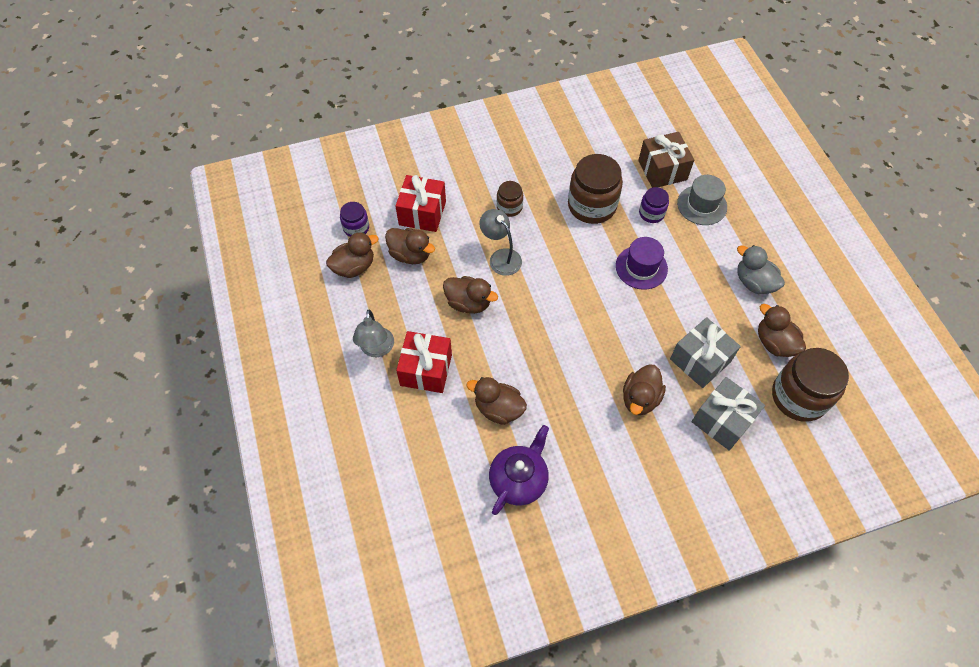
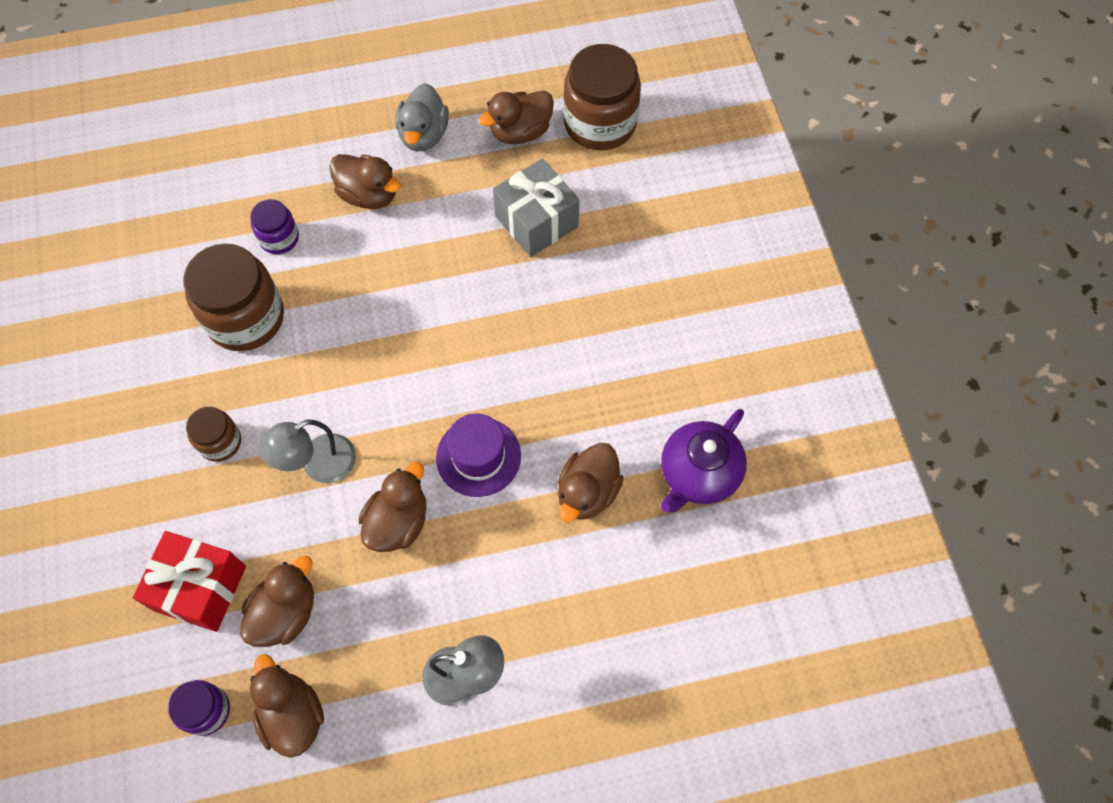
camera: 85 degrees left, 5 degrees up
(426, 370) = (511, 596): red gift -> none
(519, 479) = (698, 474): purple teapot -> purple teapot turned 90 degrees counterclockwise
(640, 398) = (587, 303): brown duck -> brown duck (369, 195)
(641, 267) = (374, 267): purple hat -> purple hat (478, 456)
(662, 170) = (200, 210): brown gift -> none
(702, 205) = (279, 170): grey hat -> none
(722, 420) = (626, 213): grey gift -> none
(754, 282) = (424, 135): grey duck -> grey duck turned 45 degrees counterclockwise

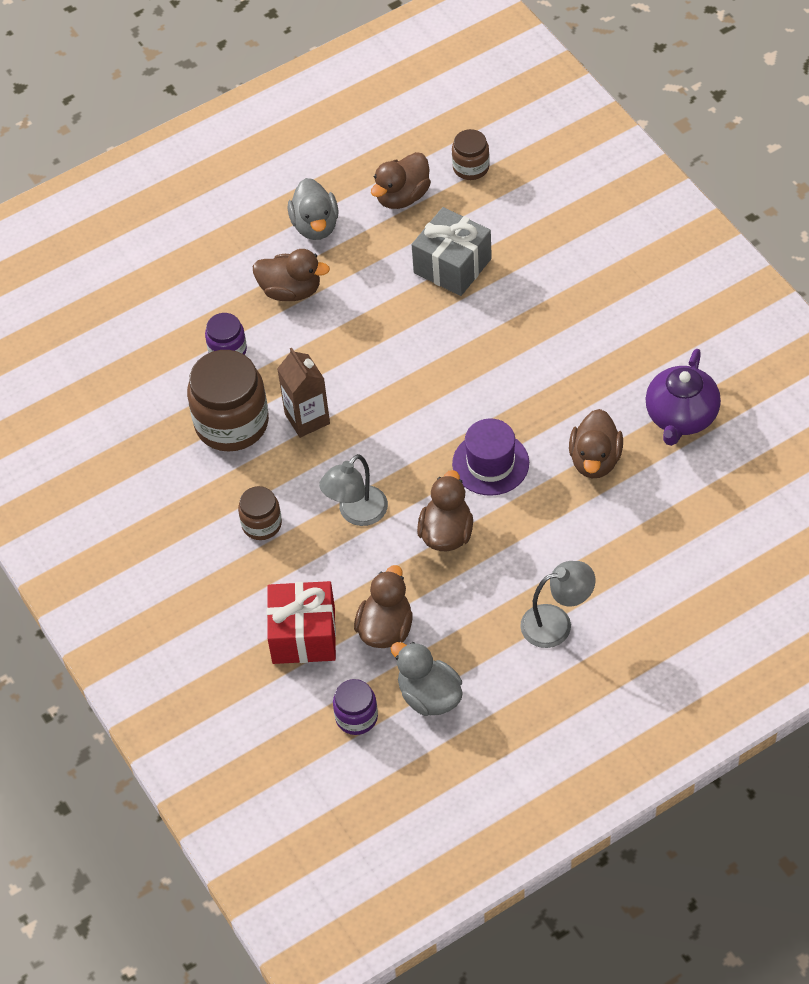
camera: 15 degrees left, 10 degrees down
(292, 715) = (429, 696): brown duck -> grey duck
(320, 339) = (307, 419): none -> brown carton
(600, 123) = (471, 167): brown jar -> brown jar, size x0.52

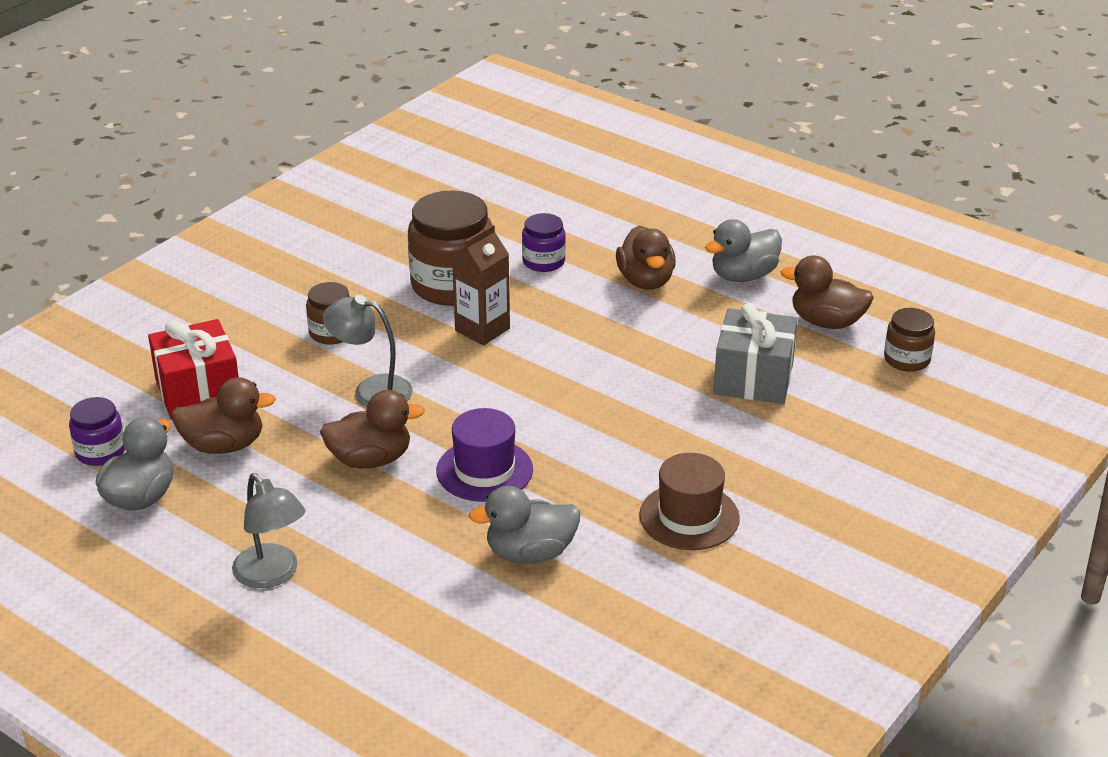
camera: 65 degrees right, 20 degrees down
(593, 356) = (689, 517): none -> brown hat
(595, 460) = (530, 553): brown duck -> grey duck
(681, 417) = (636, 614): purple teapot -> none

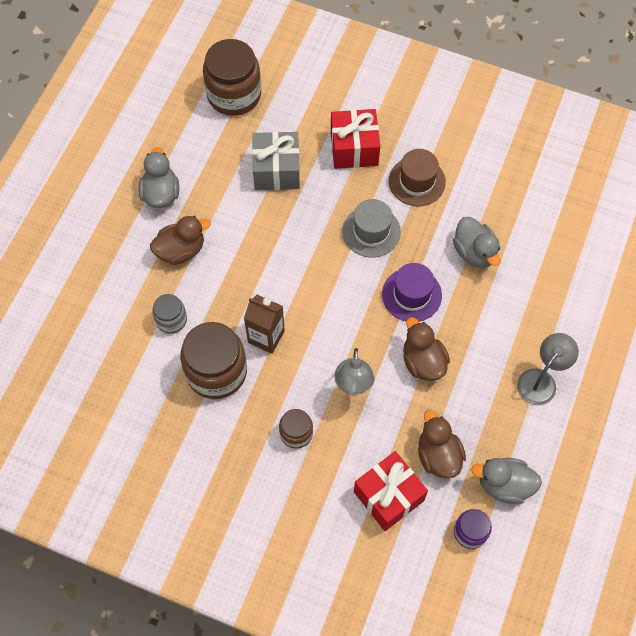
camera: 105 degrees left, 30 degrees up
(543, 261) = (171, 320): purple jar -> grey jar
(612, 451) = (371, 231): none -> grey hat
(743, 276) = (161, 193): grey duck -> grey duck turned 135 degrees counterclockwise
(774, 461) = (354, 148): none -> red gift
(826, 322) = (204, 140): brown duck -> none
(907, 359) = (234, 95): brown jar -> brown jar, size x1.91

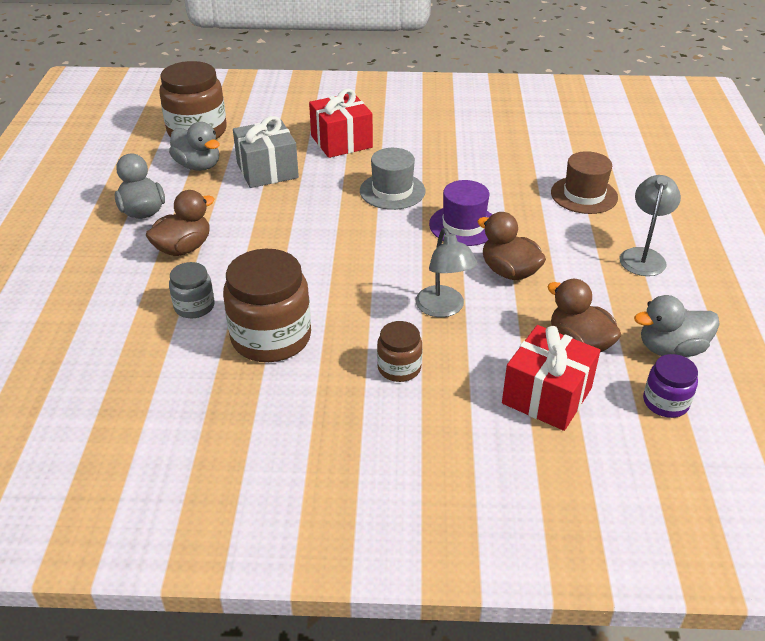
camera: 20 degrees left, 25 degrees down
(266, 337) = (318, 294): brown carton -> none
(417, 181) = (418, 150): brown hat -> brown hat (584, 195)
(474, 252) = (507, 183): grey duck -> grey duck (198, 166)

